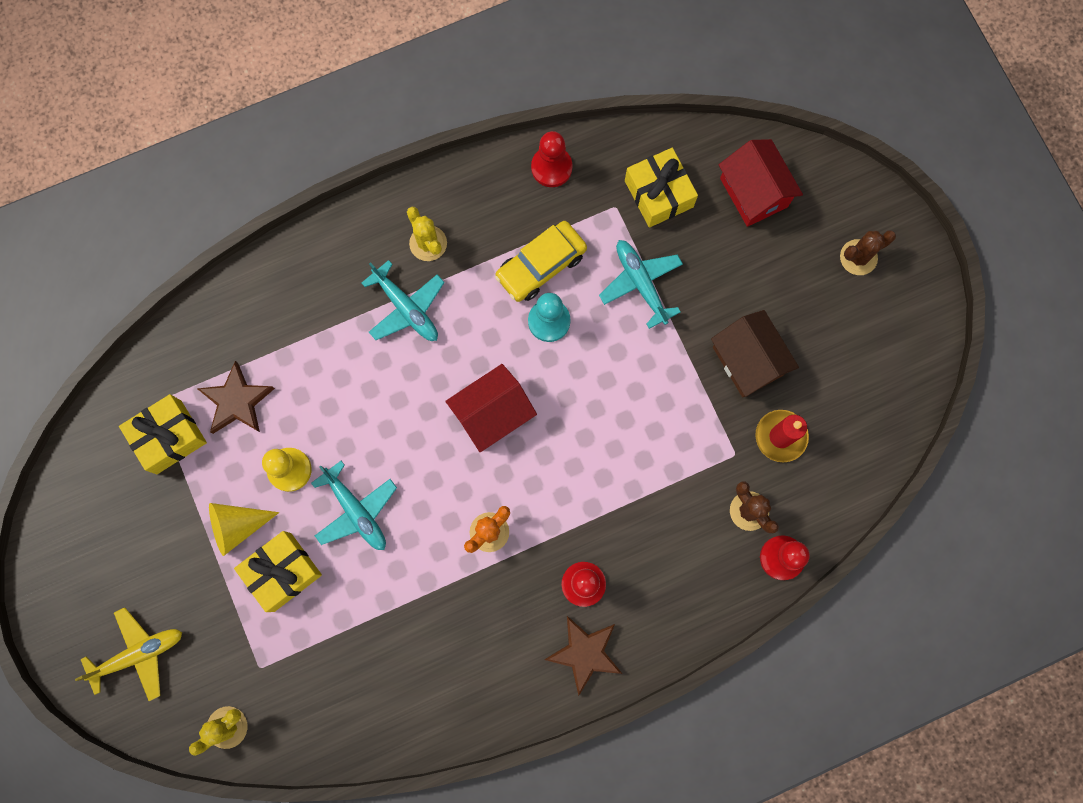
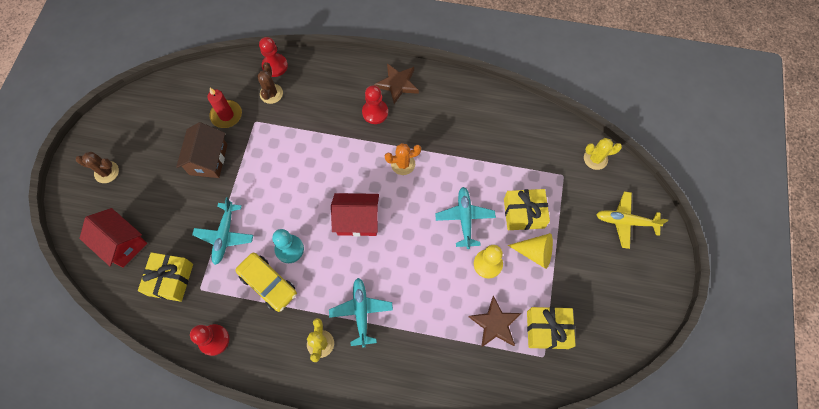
camera: 145 degrees left, 10 degrees down
(541, 265) = (268, 284): yellow car -> yellow car turned 45 degrees clockwise
(753, 192) = (122, 243): red house -> red house turned 60 degrees counterclockwise

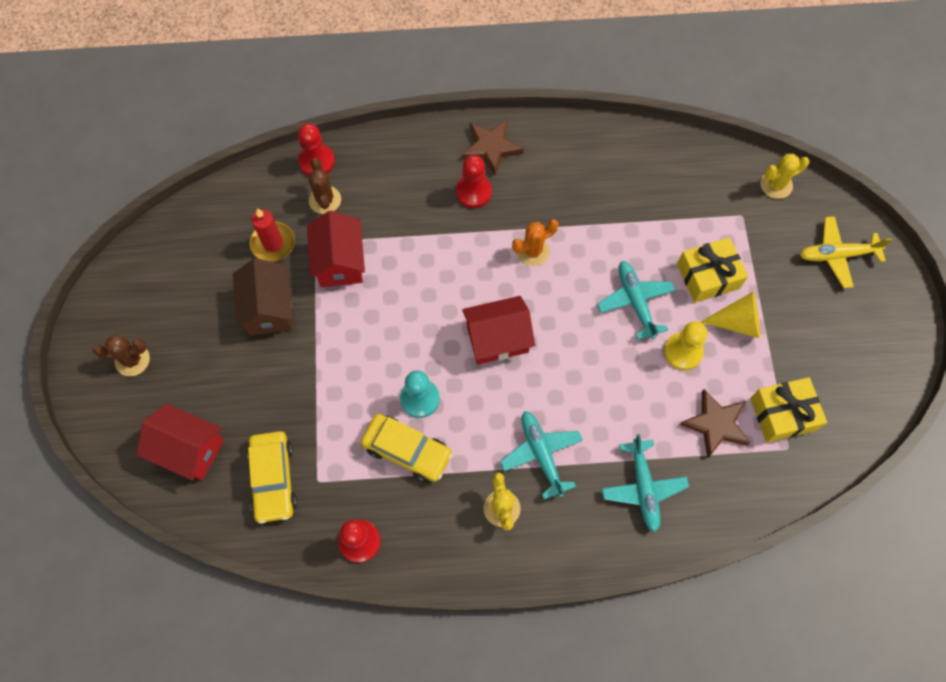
camera: 15 degrees left, 0 degrees up
(170, 279) = (273, 479): yellow gift -> yellow car
(225, 235) = (327, 403): turquoise plane -> turquoise plane (643, 488)
(267, 139) = (339, 262): none -> red house

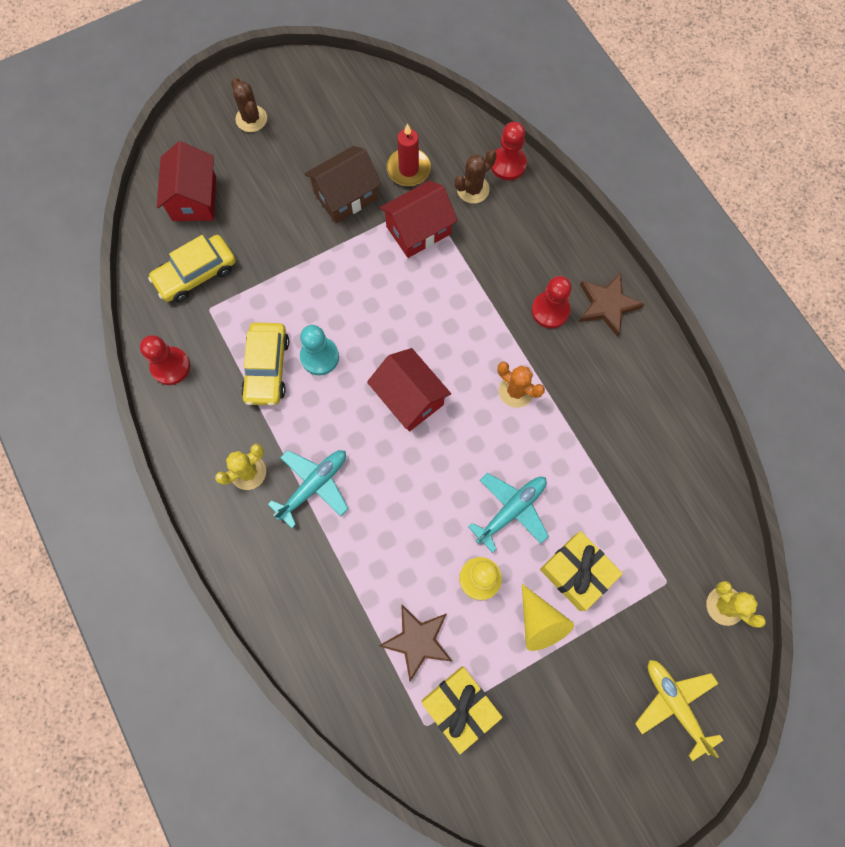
camera: 65 degrees right, 5 degrees up
(643, 488) = (321, 594): turquoise plane -> none

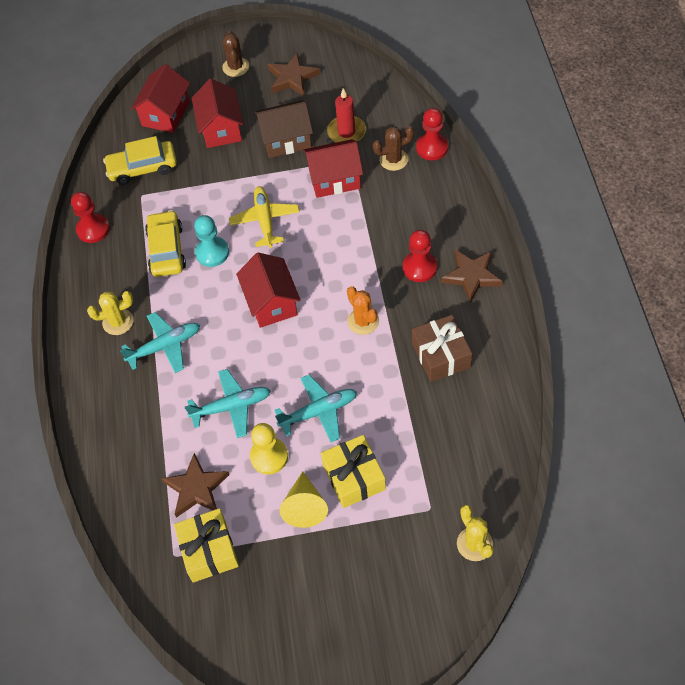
camera: 25 degrees right, 15 degrees down
(266, 201) = (221, 128): none -> red house
(267, 368) = (167, 250): yellow car -> yellow car turned 150 degrees clockwise
(321, 117) = (292, 78): none -> brown star
(416, 534) = (231, 407): none -> turquoise plane
(611, 405) = (441, 355): none -> brown gift
(674, 704) = (394, 609): yellow plane -> yellow plane (265, 220)

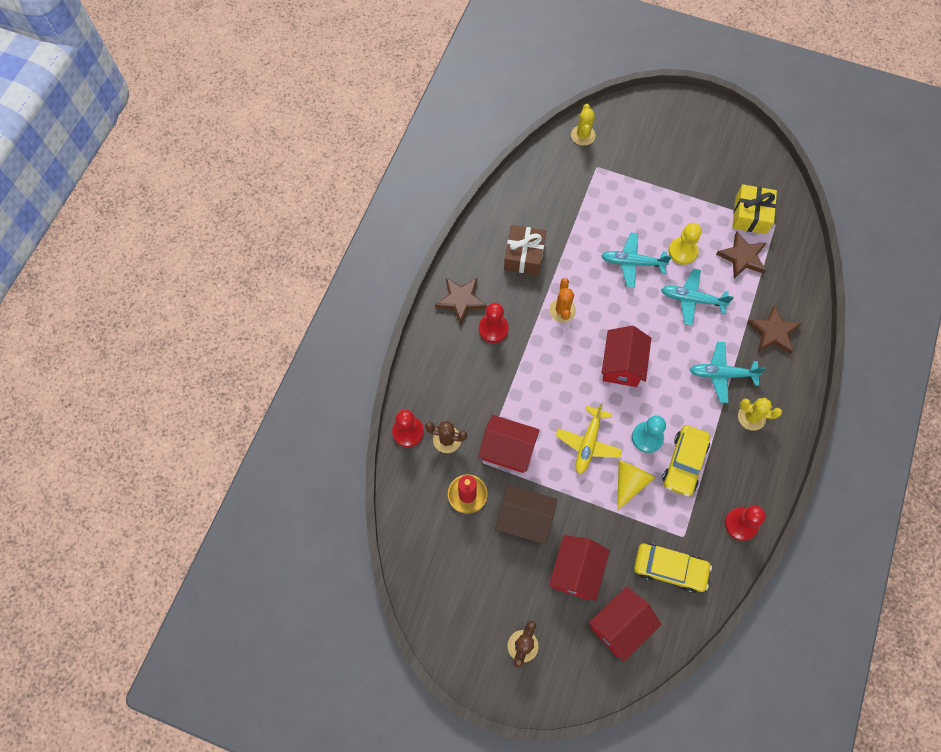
camera: 155 degrees left, 10 degrees up
(292, 78) = (477, 593): brown star -> brown star (773, 332)
(305, 506) = (675, 209): yellow cone -> yellow cone (629, 482)
(354, 477) = (633, 209): yellow gift -> none

